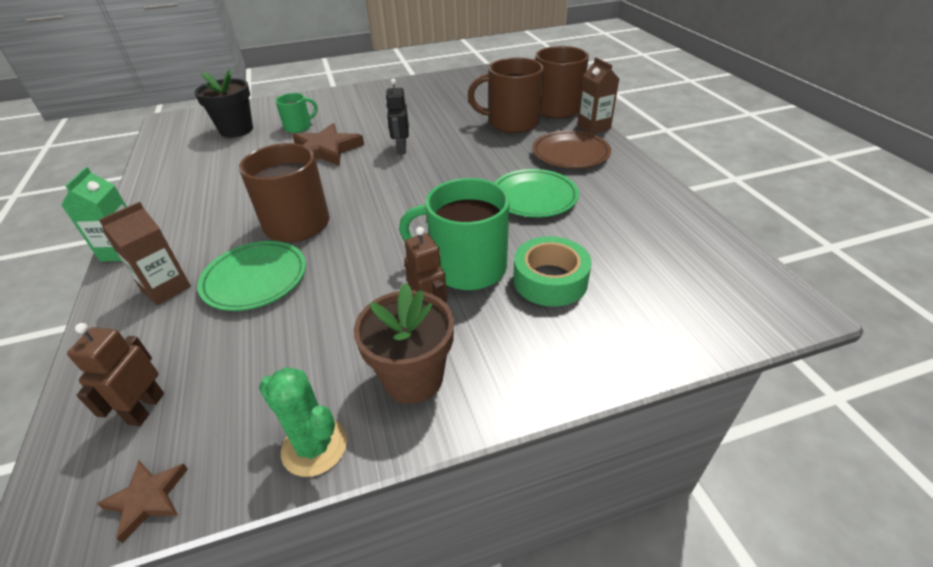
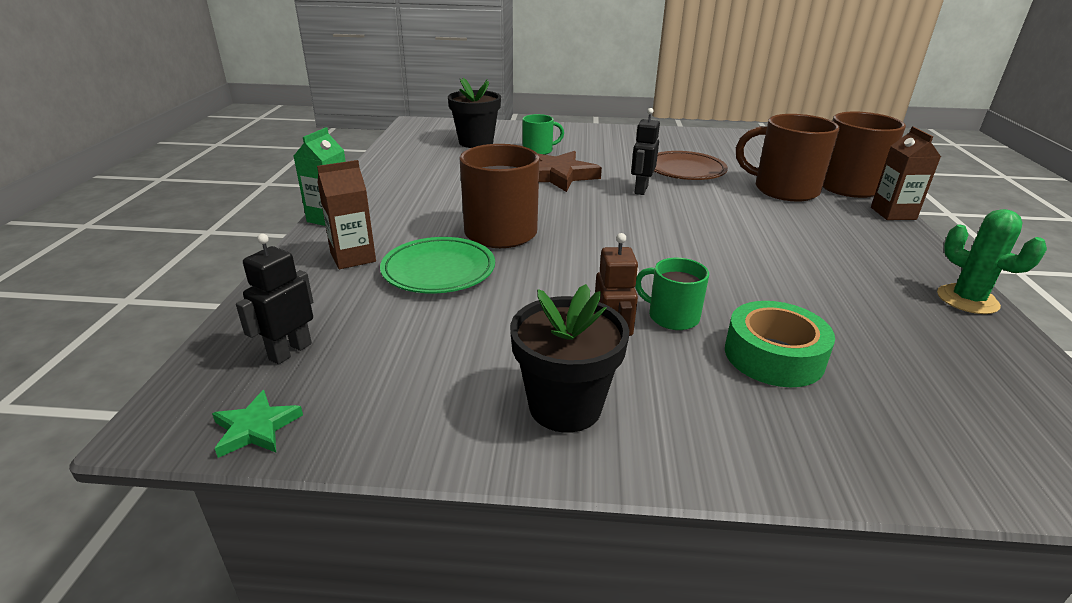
camera: 20 degrees right, 10 degrees down
(146, 408) = (290, 351): brown robot -> black robot
(147, 499) = (256, 428): brown star -> green star
(314, 446) = (432, 437): green cactus -> green cactus (967, 300)
(413, 378) = (565, 406): brown flower pot -> black flower pot
(466, 267) = (672, 317): green mug -> green mug, size x0.55
(534, 197) = (784, 267): green plate -> none
(570, 153) = (850, 234): brown plate -> brown plate (685, 170)

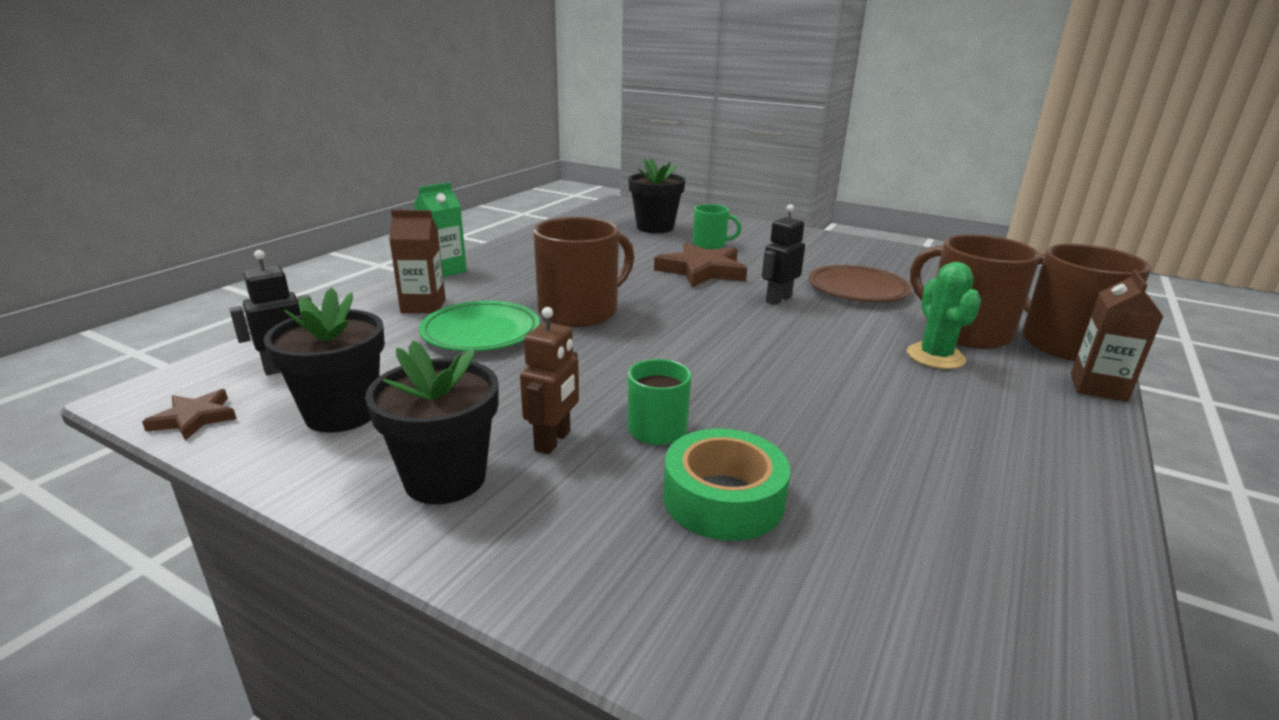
camera: 25 degrees right, 5 degrees down
(256, 428) = (194, 418): green star -> brown star
(403, 379) = (342, 413): none -> black flower pot
(967, 300) = (1085, 513): green cactus -> green cactus (935, 356)

